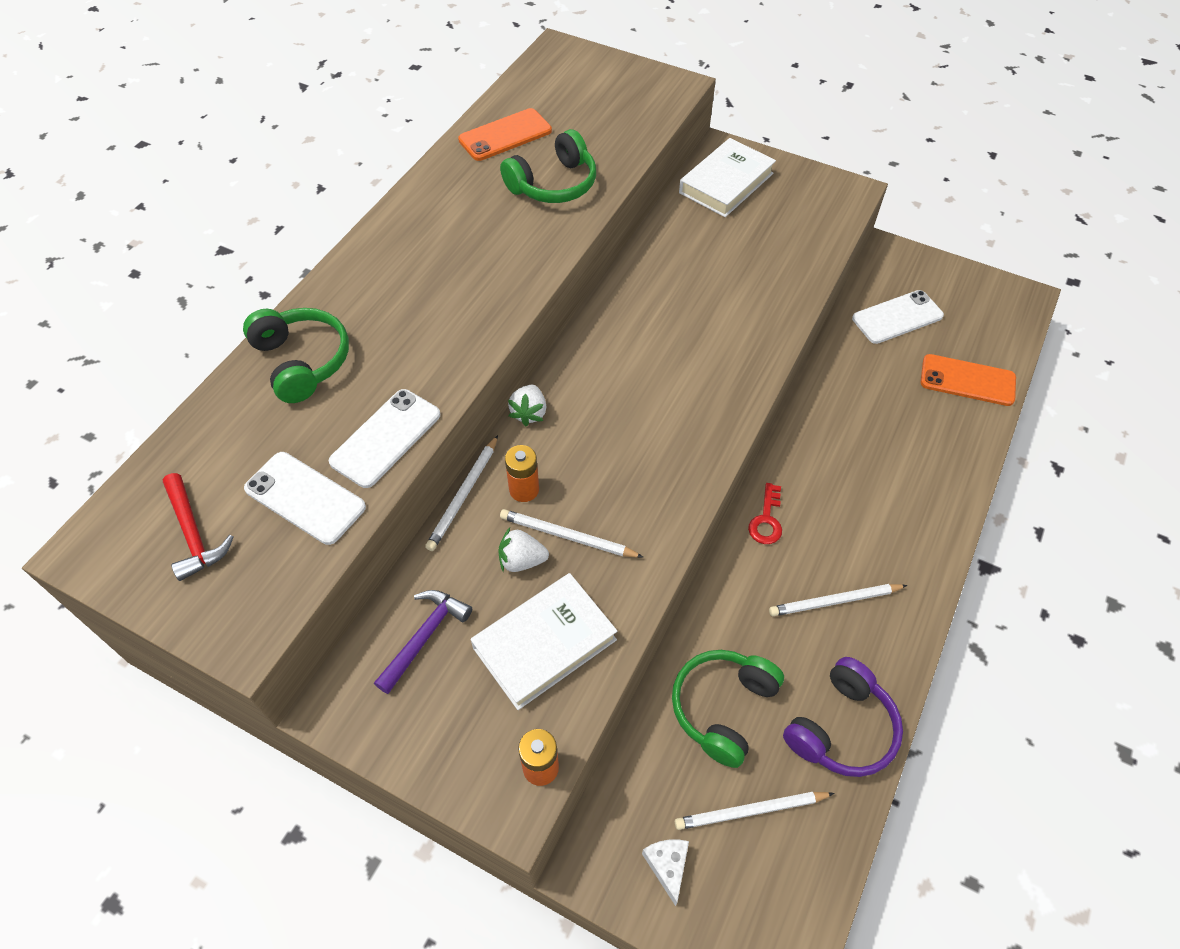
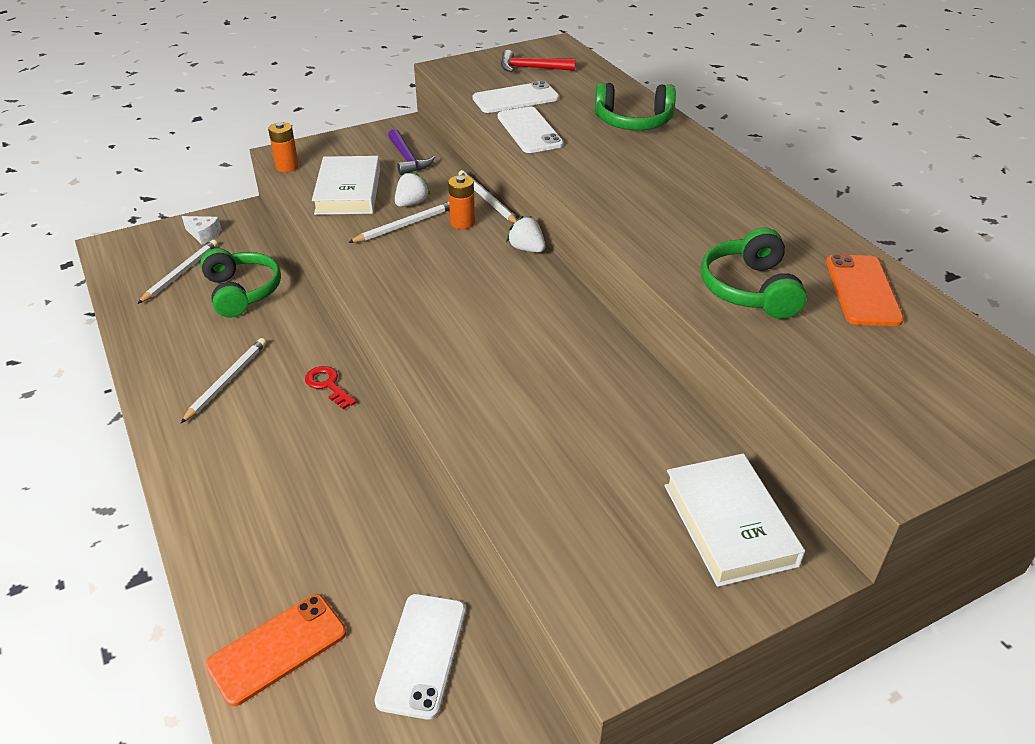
camera: 125 degrees right, 15 degrees down
(841, 728) = (159, 332): purple headphones -> none

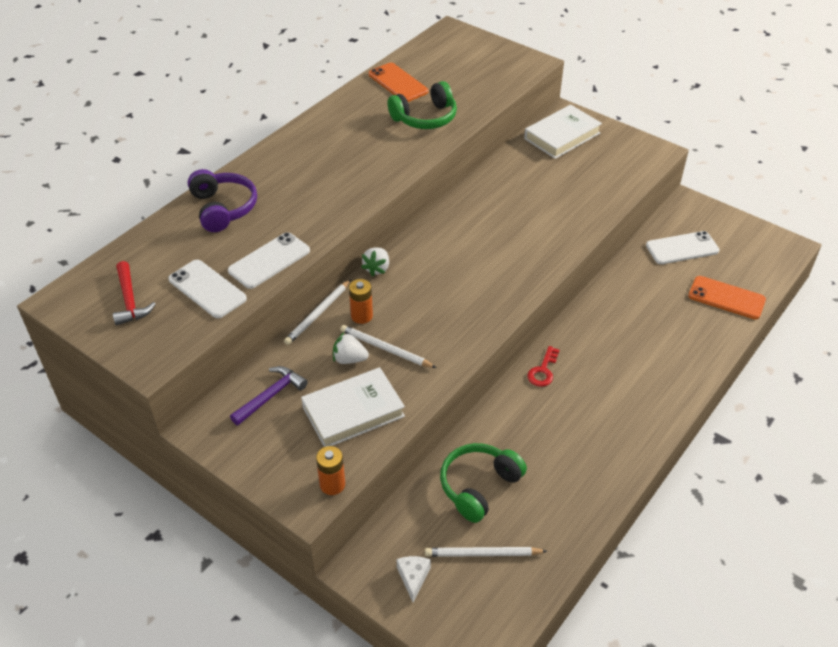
camera: 115 degrees left, 5 degrees up
(227, 381) = (581, 431): white pencil -> none
(633, 122) = (223, 208): green headphones -> purple headphones
(862, 290) = (398, 83): orange phone -> orange phone turned 75 degrees clockwise

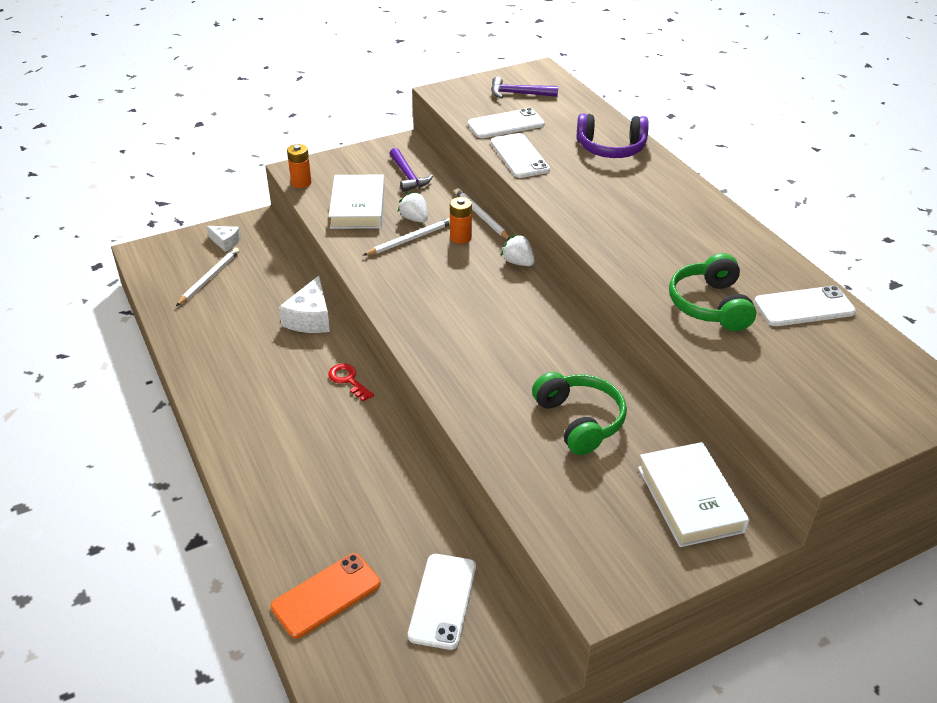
camera: 115 degrees right, 5 degrees down
(130, 300) = (518, 94): red hammer -> purple hammer
(349, 359) = (414, 219): white strawberry -> white strawberry turned 75 degrees counterclockwise
(398, 83) = (804, 307): orange phone -> white phone
(479, 486) = (265, 296): green headphones -> green headphones (579, 421)
(487, 434) = (310, 318): none -> white cheese

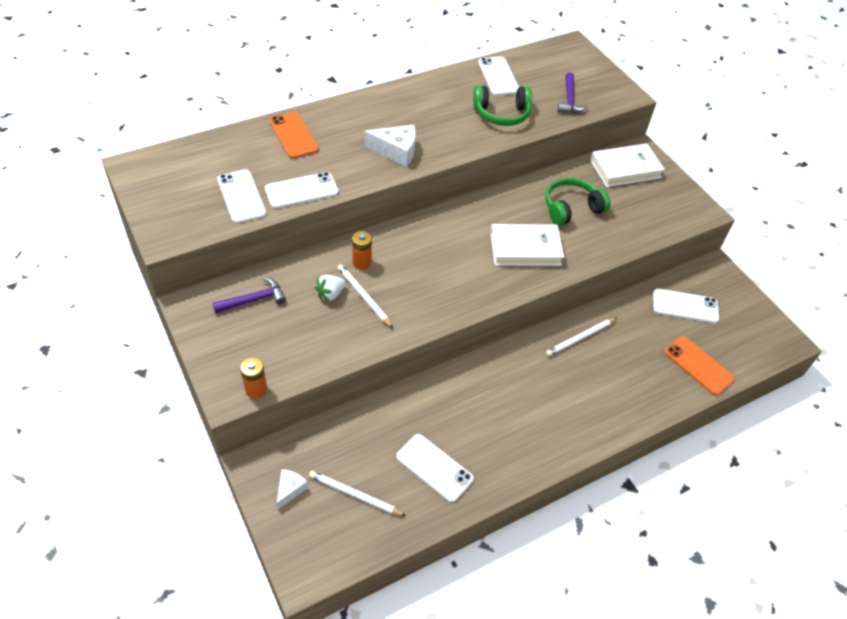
camera: 95 degrees left, 10 degrees up
(224, 328) = (434, 468): none -> white phone
(310, 318) = (418, 399): white cheese -> white cheese (396, 151)
(348, 380) = (496, 365): red key -> none
(357, 207) = (307, 338): white book -> white book (525, 249)
(481, 216) = (329, 248): white pencil -> white pencil (580, 338)
(518, 94) = (180, 184): purple hammer -> purple hammer (569, 100)
(518, 262) = (398, 228): white strawberry -> none
(611, 148) = (293, 135): purple headphones -> orange phone

